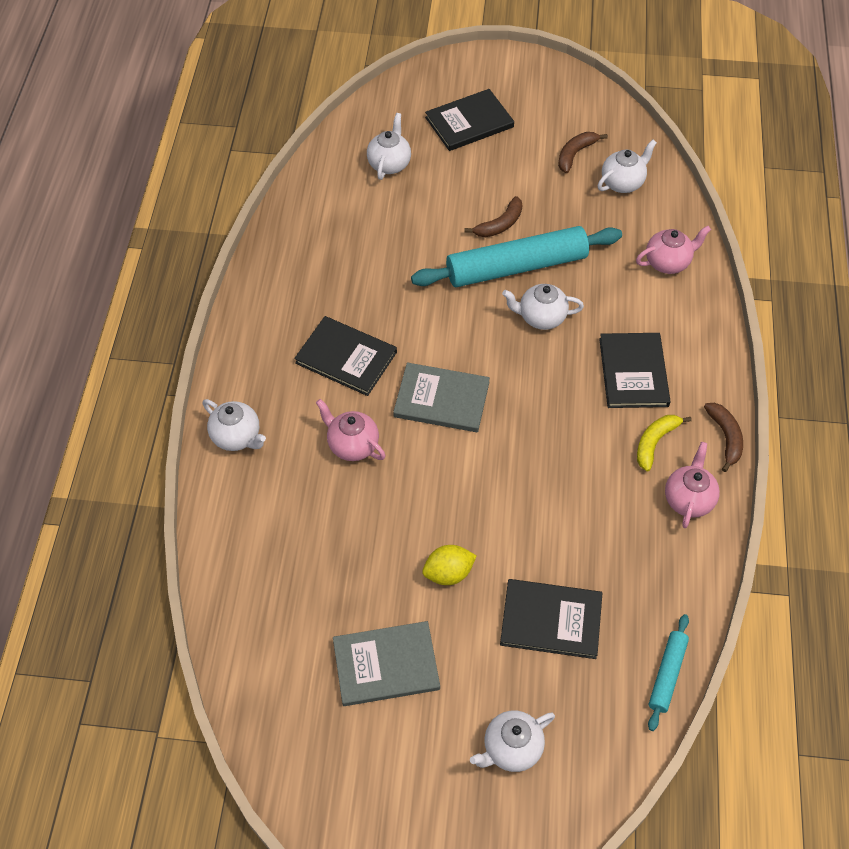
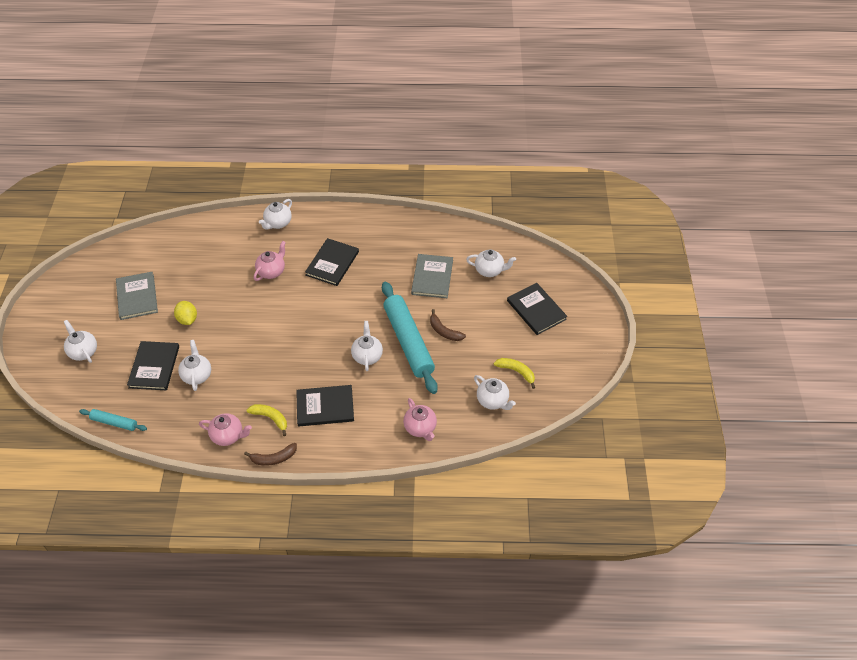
camera: 85 degrees right, 5 degrees down
(441, 399) = (303, 309): grey book -> grey book (432, 277)
(570, 550) = (197, 375): none -> white teapot
(575, 154) = (516, 372): brown banana -> yellow banana

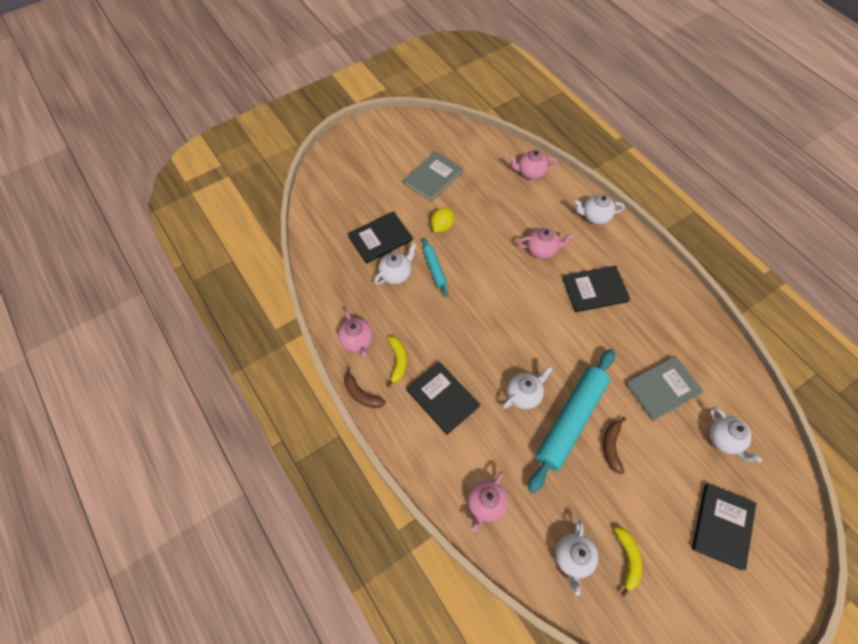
camera: 55 degrees right, 10 degrees up
(83, 351) = (357, 183): white teapot -> none
(114, 422) = (311, 251): turquoise rolling pin -> turquoise rolling pin (434, 269)
(201, 234) = (530, 172): none -> pink teapot

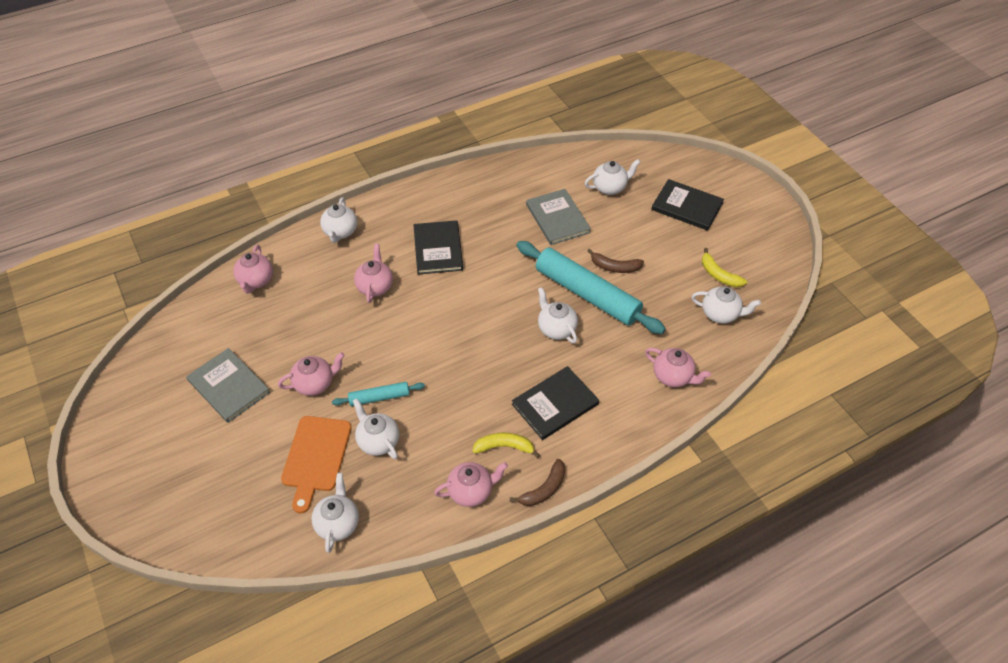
camera: 85 degrees left, 10 degrees down
(329, 260) = (338, 523): none -> white teapot
(380, 238) = (316, 457): black book -> orange cutting board
(442, 226) = (315, 383): yellow lemon -> pink teapot
(627, 559) = (719, 275): yellow banana -> yellow banana turned 135 degrees counterclockwise

